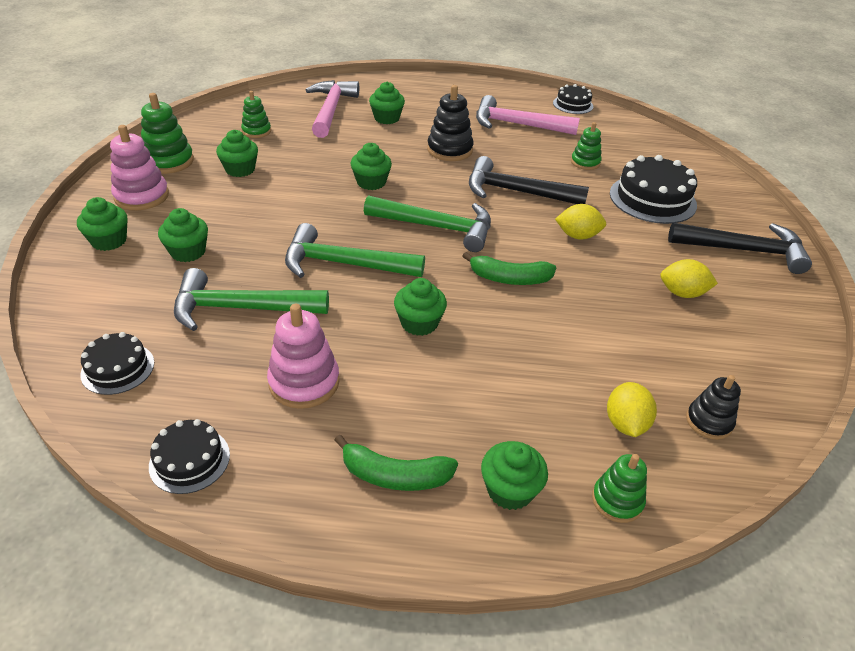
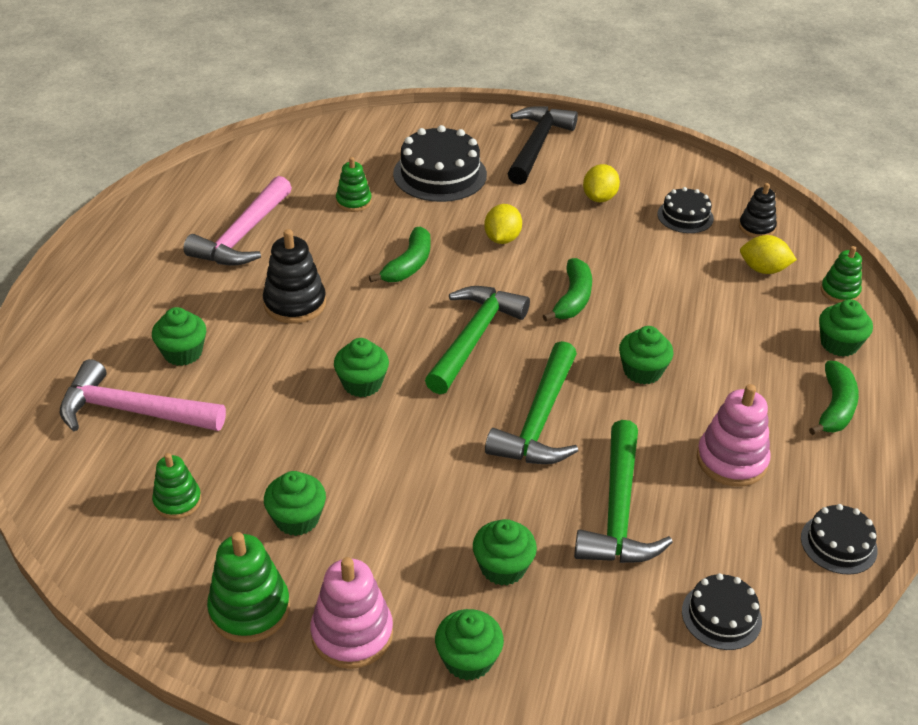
camera: 80 degrees left, 0 degrees up
(517, 192) = (408, 265): black hammer -> green banana
(573, 104) = (203, 179): black cake -> black cake (685, 216)

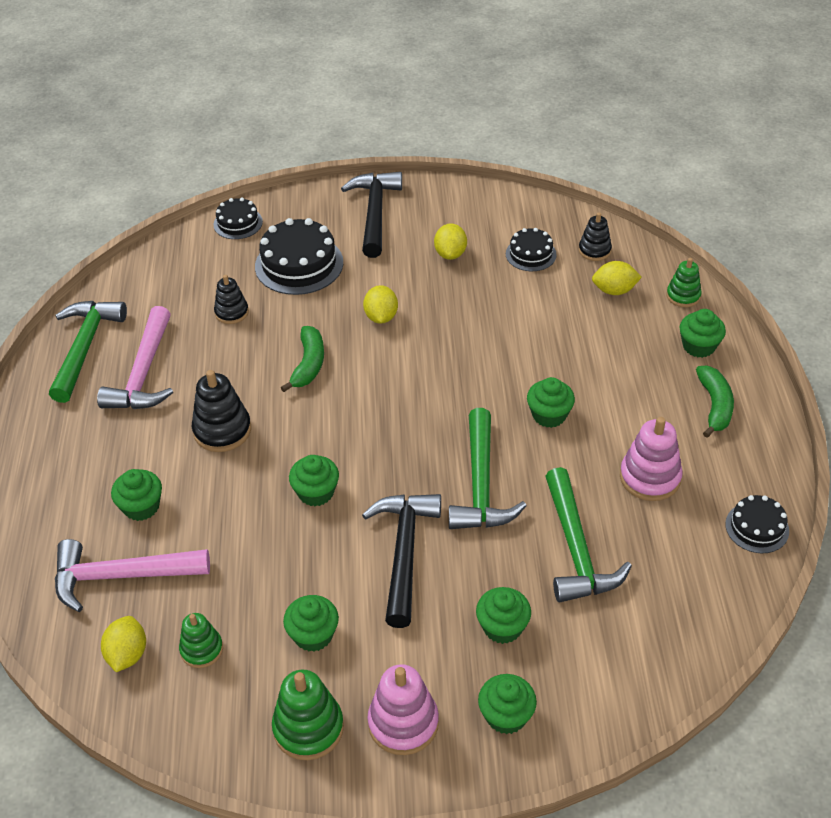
camera: 15 degrees left, 5 degrees up
(102, 485) = (127, 654): none -> yellow lemon
(353, 202) = (231, 312): green stacking toy -> black stacking toy
(428, 465) = (404, 553): none -> black hammer
(473, 338) = (395, 422): green hammer -> green hammer (85, 348)
(573, 299) = (465, 361): green banana -> none
(721, 616) = (689, 616): black cake -> black cake (238, 223)

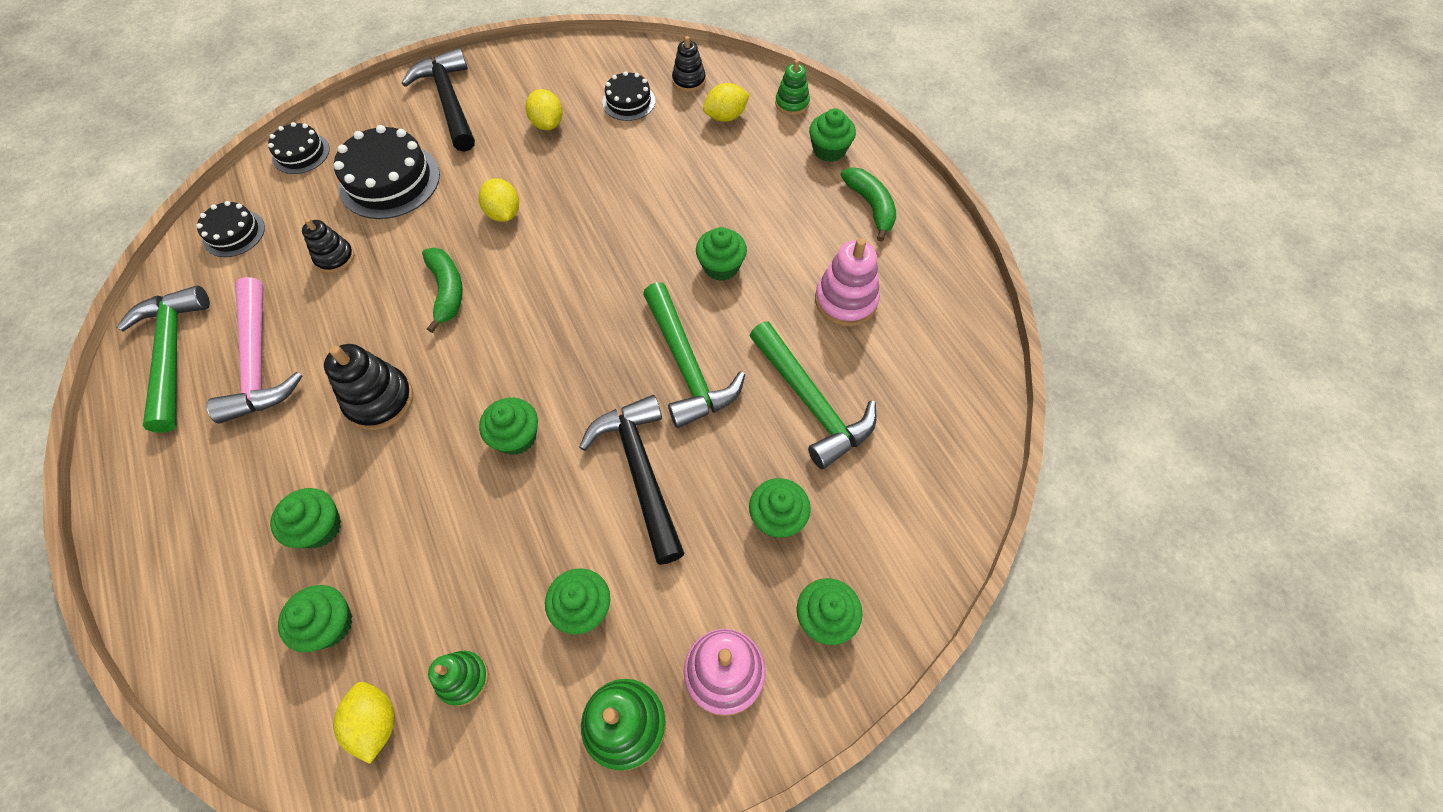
camera: 25 degrees left, 15 degrees up
(122, 576) = (329, 624): pink hammer -> green cupcake
(757, 527) = (965, 318): black cake -> black cake (234, 233)

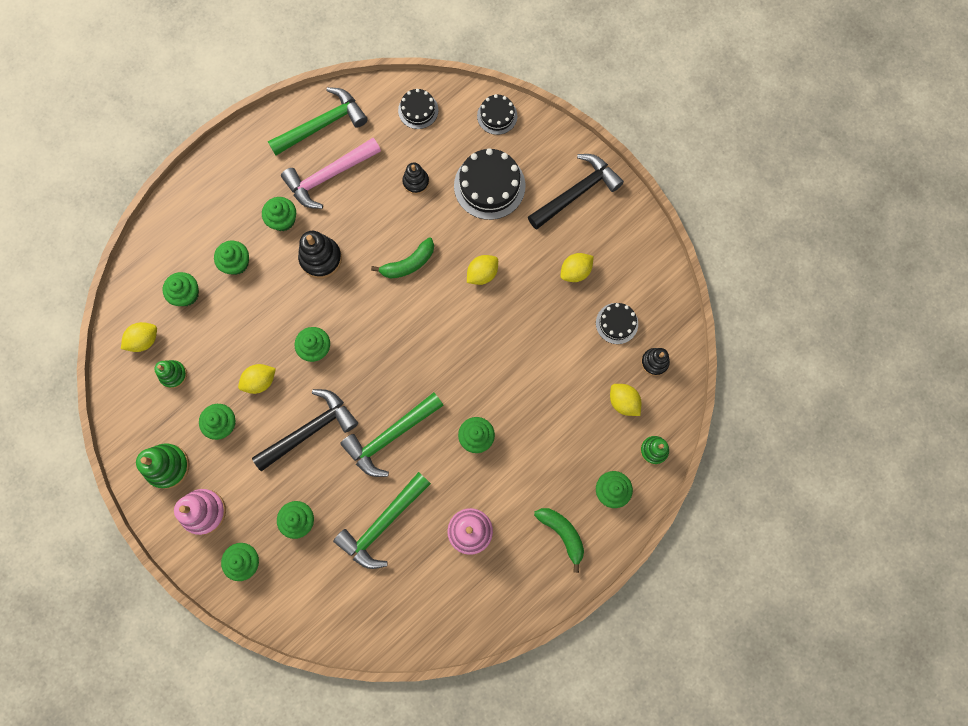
camera: 75 degrees right, 15 degrees up
(288, 441) = (283, 220): none -> green cupcake
(534, 531) = (260, 381): none -> yellow lemon
(871, 206) = (562, 534): green banana -> green banana turned 90 degrees counterclockwise

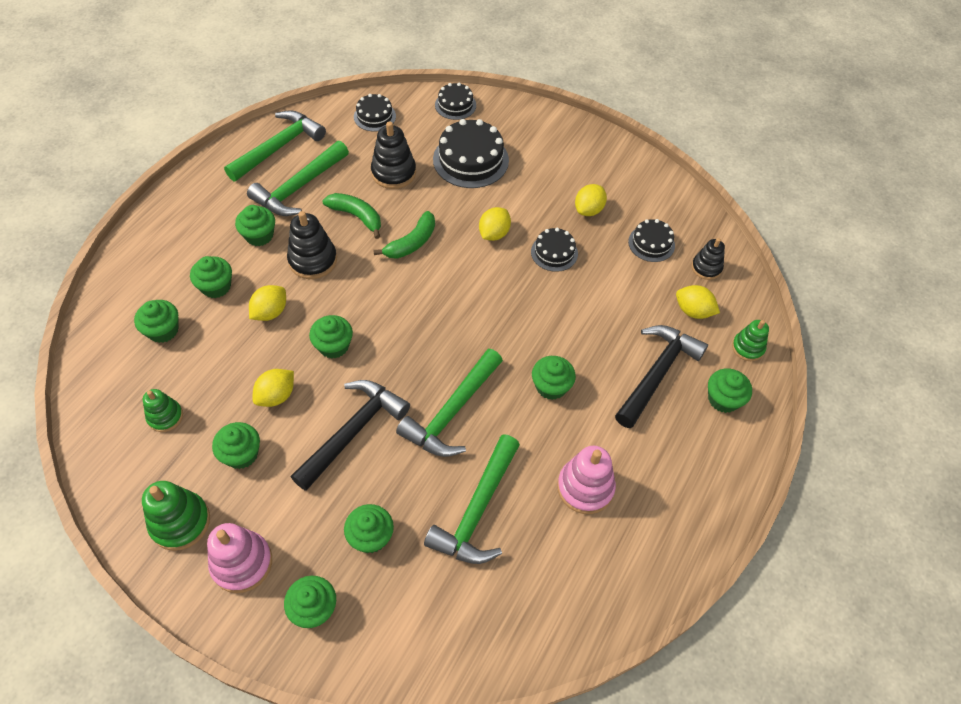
camera: 20 degrees left, 20 degrees down
(144, 340) = (120, 390): yellow lemon -> yellow lemon (270, 312)
(329, 176) = (299, 187): pink hammer -> green hammer
(416, 182) = (393, 173): black stacking toy -> black stacking toy, size x1.57
(527, 308) = (554, 252): none -> black cake
(562, 534) = (692, 459): green banana -> green banana (357, 216)
(576, 192) = (559, 147): black hammer -> black hammer (656, 373)

